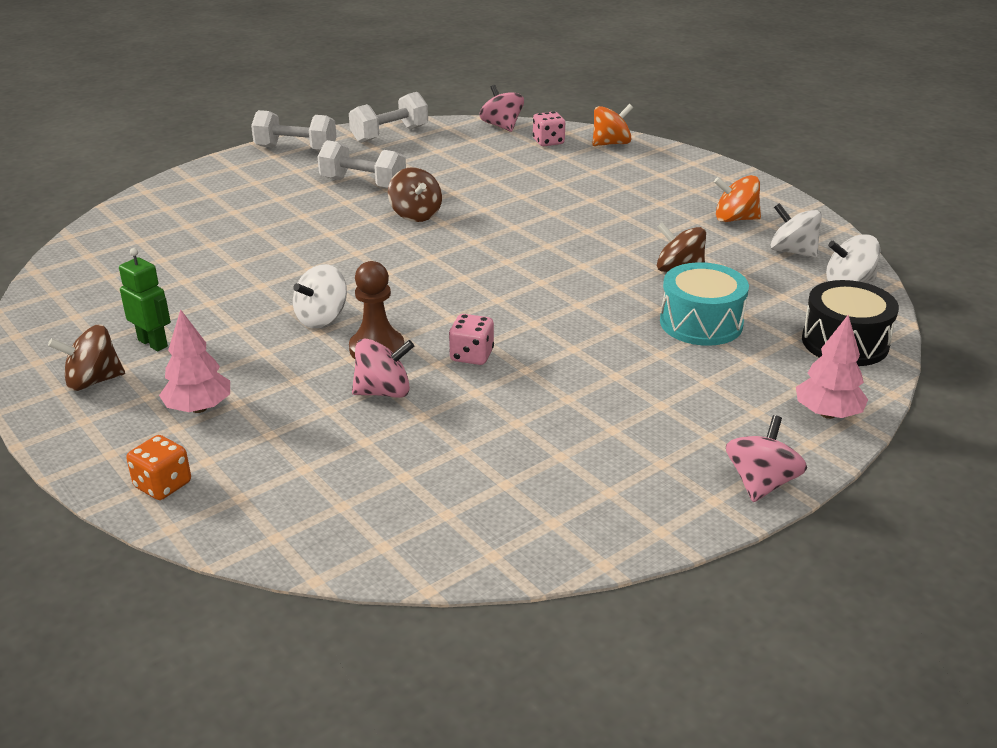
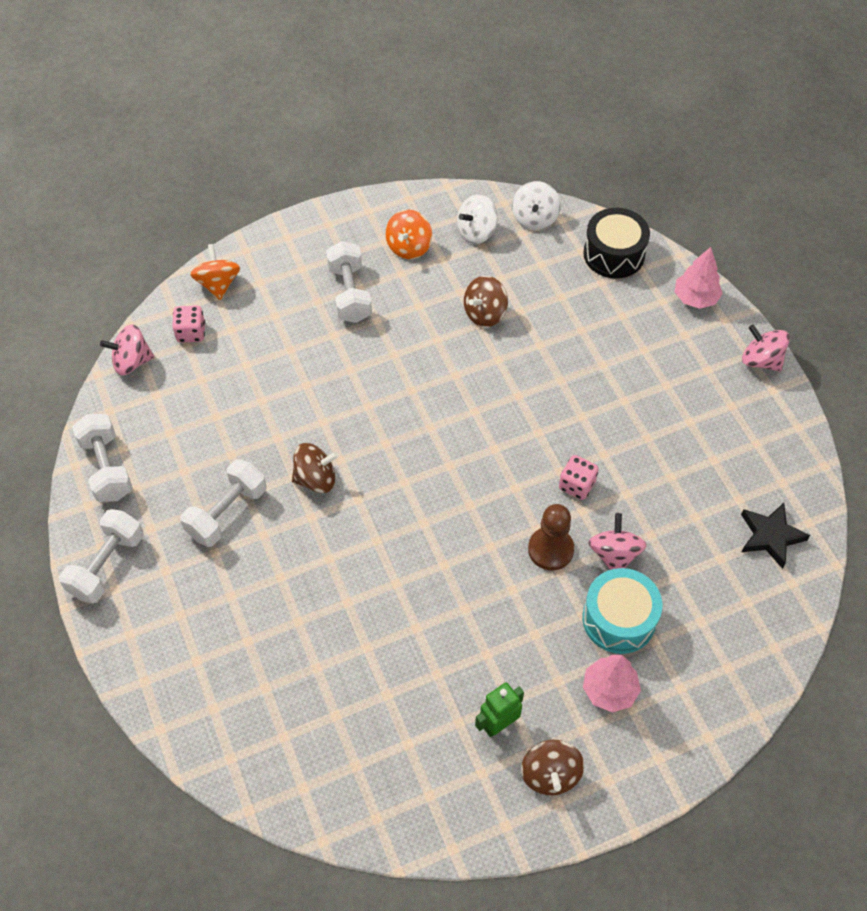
camera: 75 degrees left, 25 degrees up
(163, 485) = (706, 719): orange dice -> none
(322, 318) = (491, 584): white spinning top -> none
(454, 518) = (770, 536): none -> black star
(647, 199) = (350, 294): none -> white dumbbell
(701, 323) = (567, 326): turquoise drum -> turquoise drum (619, 619)

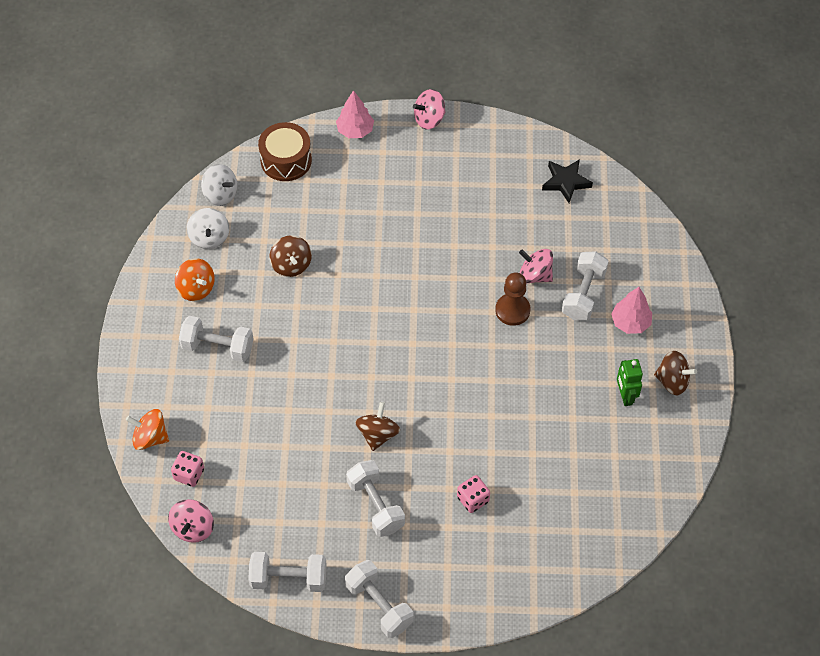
camera: 65 degrees left, 0 degrees up
(577, 485) = (470, 272): pink dice -> pink dice (473, 499)
(614, 254) = (286, 160): black drum -> brown drum
(619, 619) = (583, 294): turquoise drum -> white dumbbell

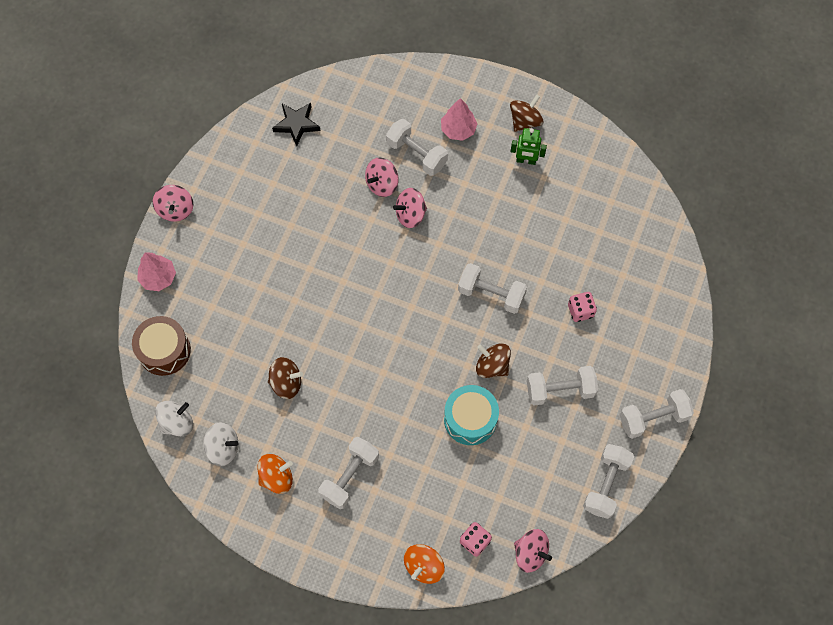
camera: 70 degrees left, 10 degrees up
(313, 432) = (470, 419): none -> turquoise drum
(456, 410) = (491, 294): none -> white dumbbell
(512, 310) = (410, 214): brown pawn -> pink spinning top

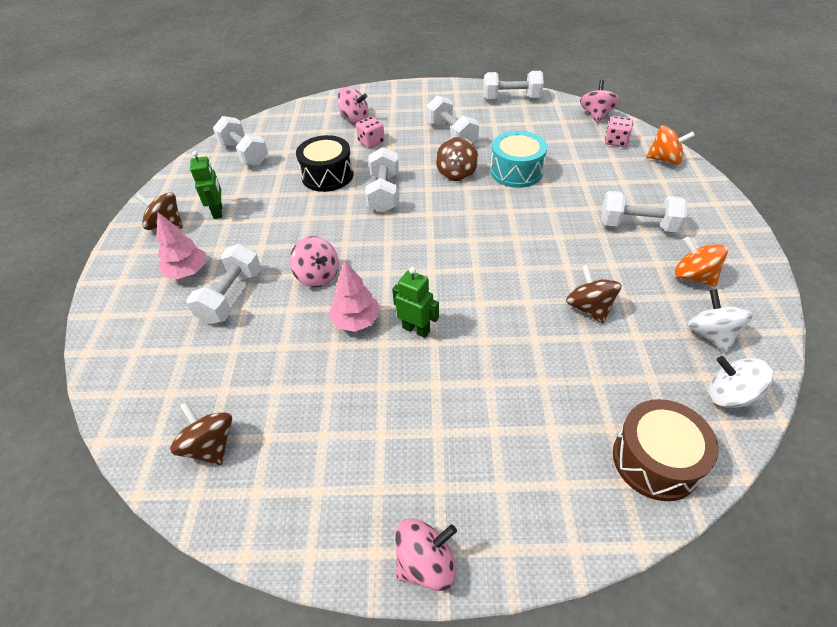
camera: 110 degrees left, 20 degrees down
(158, 277) = (556, 528): pink tree -> pink tree (356, 321)
(296, 124) = (210, 446): black star -> brown spinning top
(325, 262) = (416, 329): none -> green robot
(382, 184) = (284, 314): pink spinning top -> pink spinning top (355, 118)
(540, 256) = (327, 175): none -> black drum
(653, 418) = (442, 92): white dumbbell -> white dumbbell (244, 154)

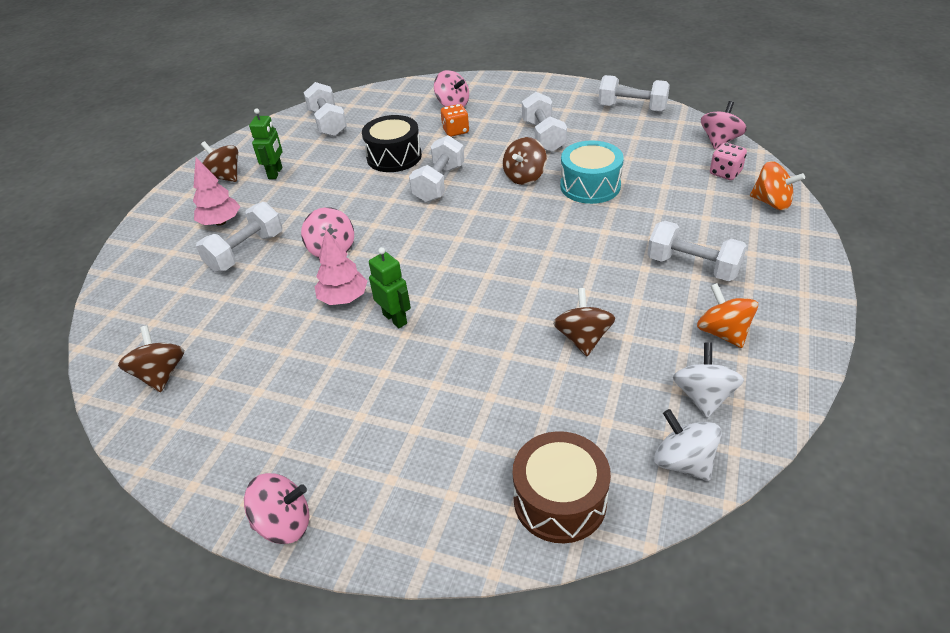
camera: 20 degrees right, 5 degrees down
(371, 142) = (455, 131): pink dice -> orange dice

